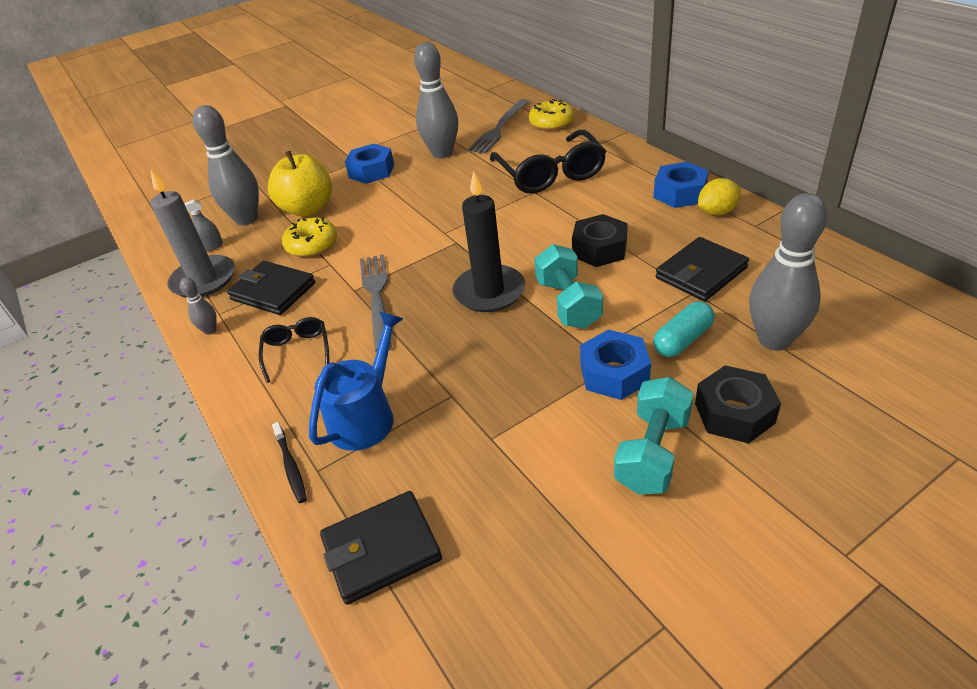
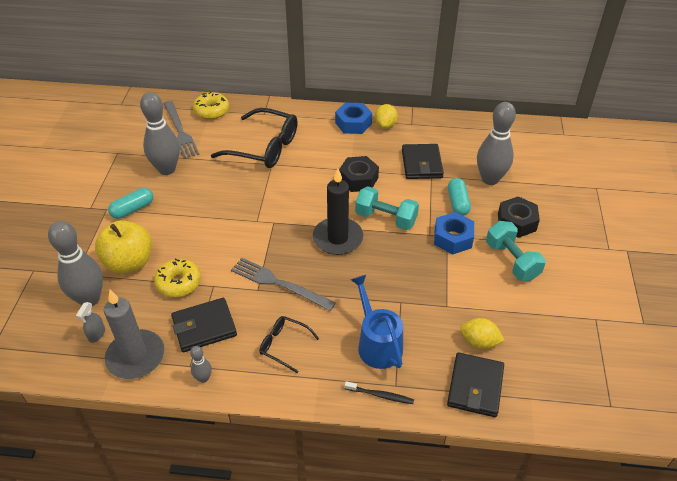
camera: 55 degrees left, 5 degrees up
(371, 171) = (133, 209): blue nut -> turquoise capsule
(463, 507) = (479, 342): none -> yellow lemon

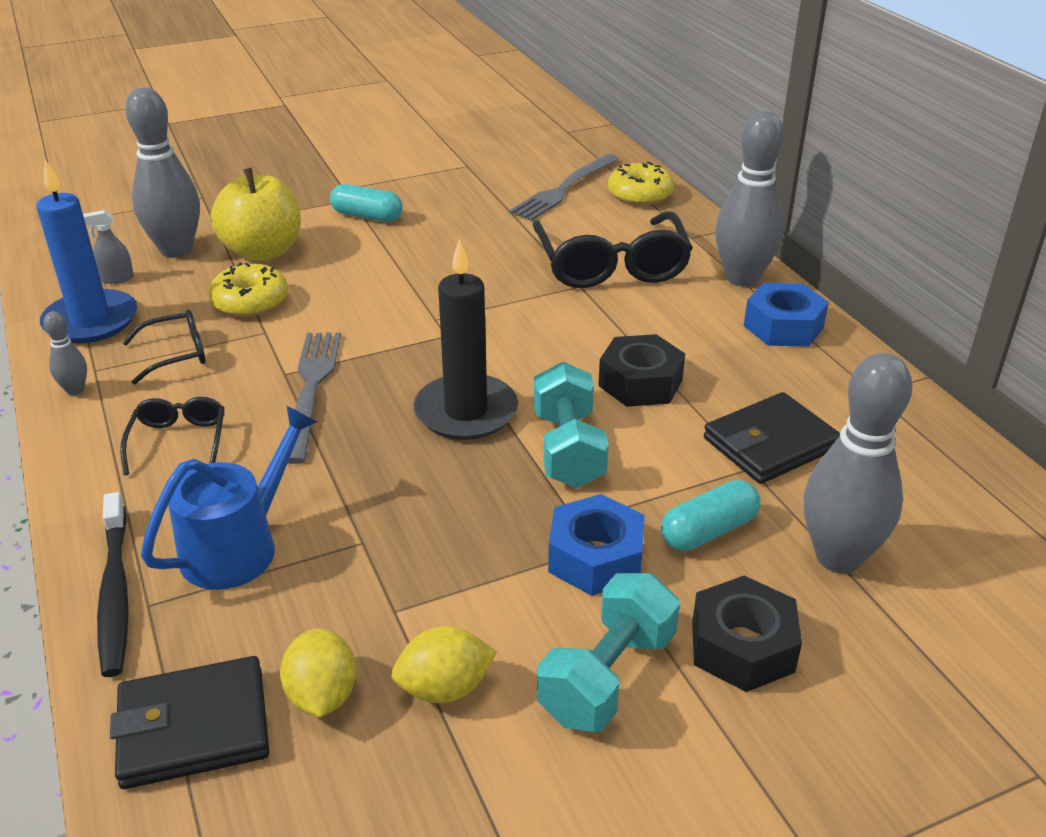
camera: 60 degrees right, 10 degrees down
(136, 356) = (91, 321): grey candle -> blue candle
(167, 169) = (472, 209): grey bowling pin -> grey bowling pin (742, 278)
(204, 327) = (176, 354): black wallet -> black glasses
(380, 395) = (115, 592): black toothbrush -> black toothbrush, size x1.62
(385, 125) = (826, 363): yellow lemon -> yellow lemon (444, 688)

